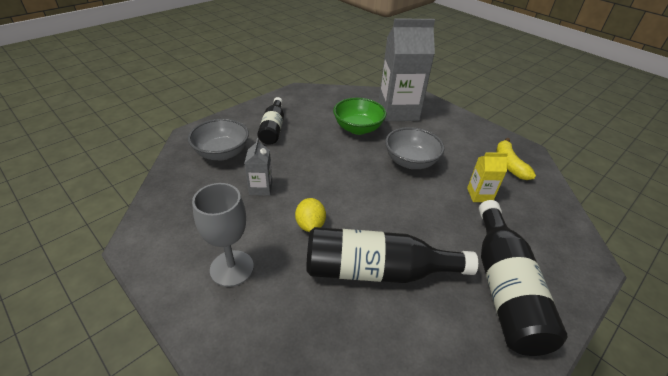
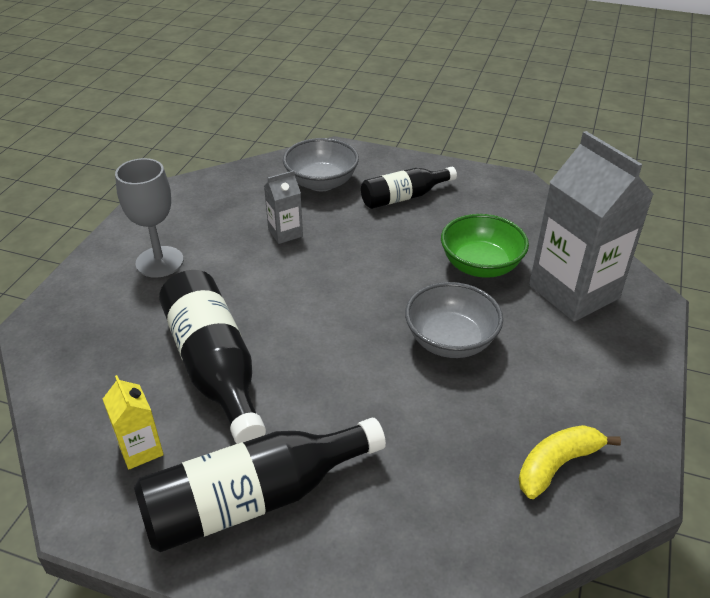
camera: 65 degrees right, 0 degrees up
(310, 225) = (253, 291): yellow lemon -> none
(479, 195) = (435, 438): yellow carton -> yellow carton (140, 449)

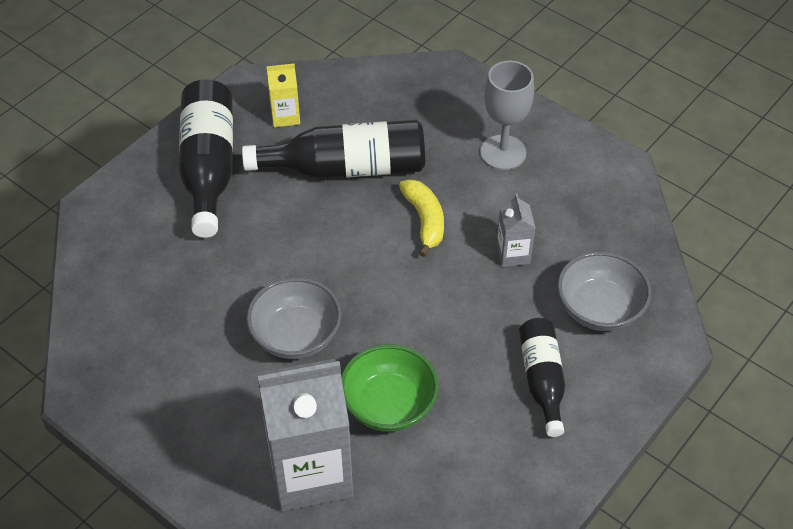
camera: 110 degrees right, 10 degrees up
(557, 465) = (130, 354): yellow banana -> yellow banana (424, 221)

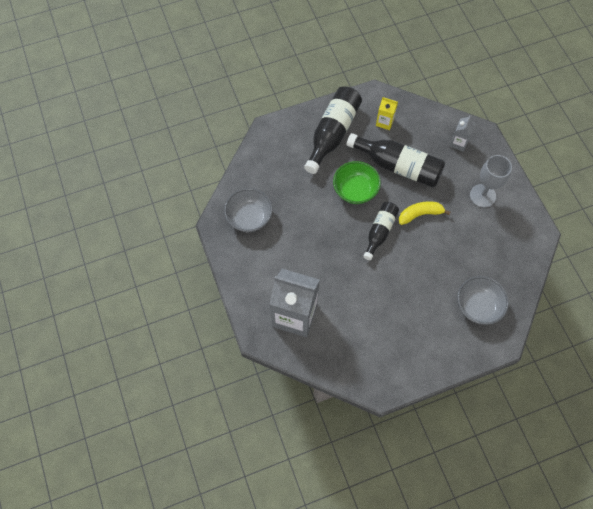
camera: 30 degrees right, 15 degrees up
(296, 336) = (325, 244): grey bowl -> grey bowl (249, 217)
(389, 405) = (347, 301): green bowl -> green bowl (355, 190)
(424, 221) = (420, 214): yellow banana -> yellow banana turned 120 degrees counterclockwise
(513, 254) = (453, 254): grey carton -> grey carton (458, 143)
(542, 380) = (427, 327): black bottle -> black bottle (380, 231)

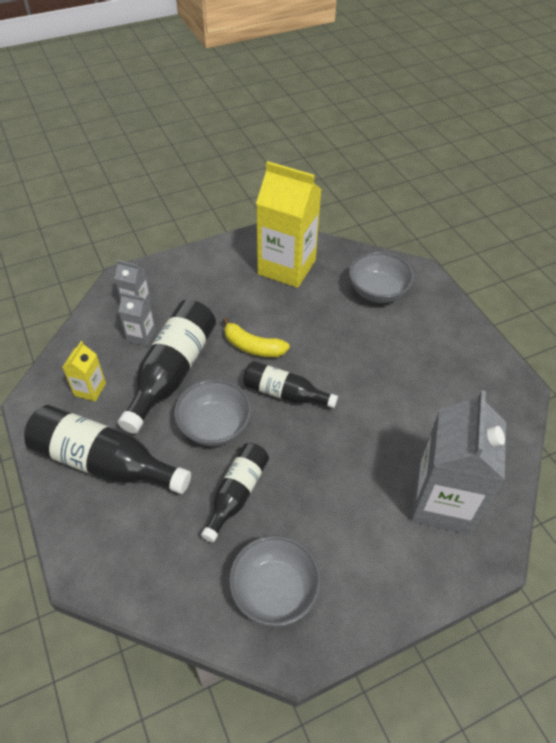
camera: 95 degrees left, 15 degrees down
(308, 201) = (237, 493): none -> black bottle
(355, 190) = (215, 426): green bowl -> grey bowl
(420, 214) = (252, 346): yellow banana -> yellow banana turned 45 degrees counterclockwise
(429, 147) = (141, 335): none -> grey carton
(482, 196) = (221, 282): grey goblet -> none
(501, 242) = (286, 267): none -> yellow carton

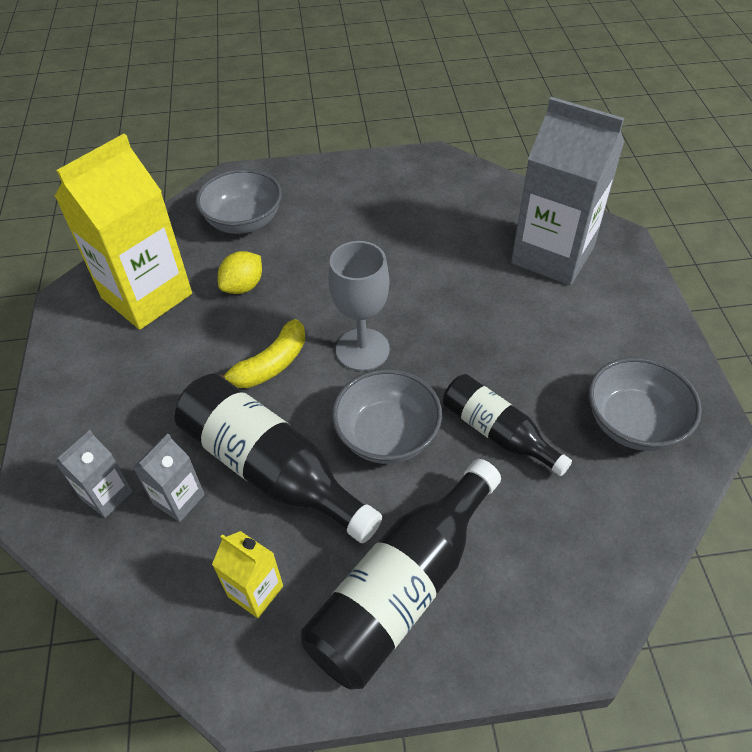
camera: 70 degrees left, 0 degrees up
(284, 393) = (362, 349): black bottle -> grey goblet
(315, 311) = (243, 286): none -> yellow lemon

